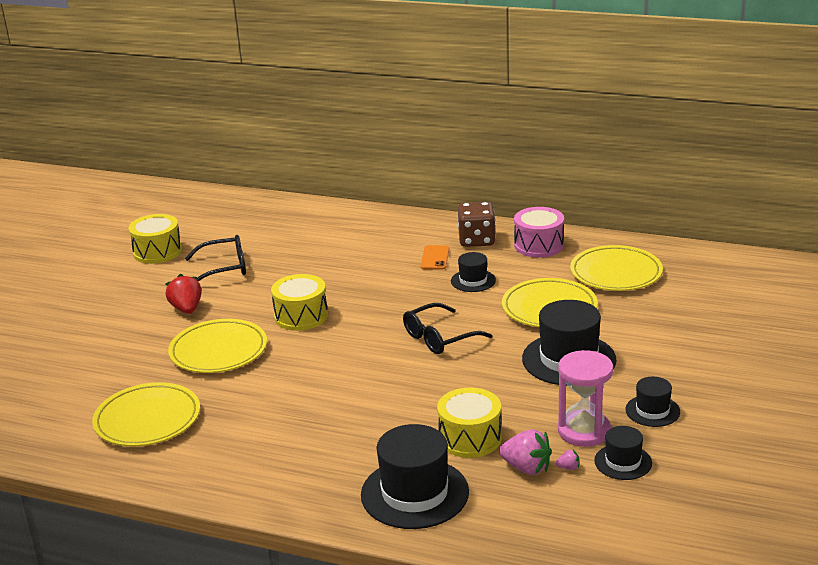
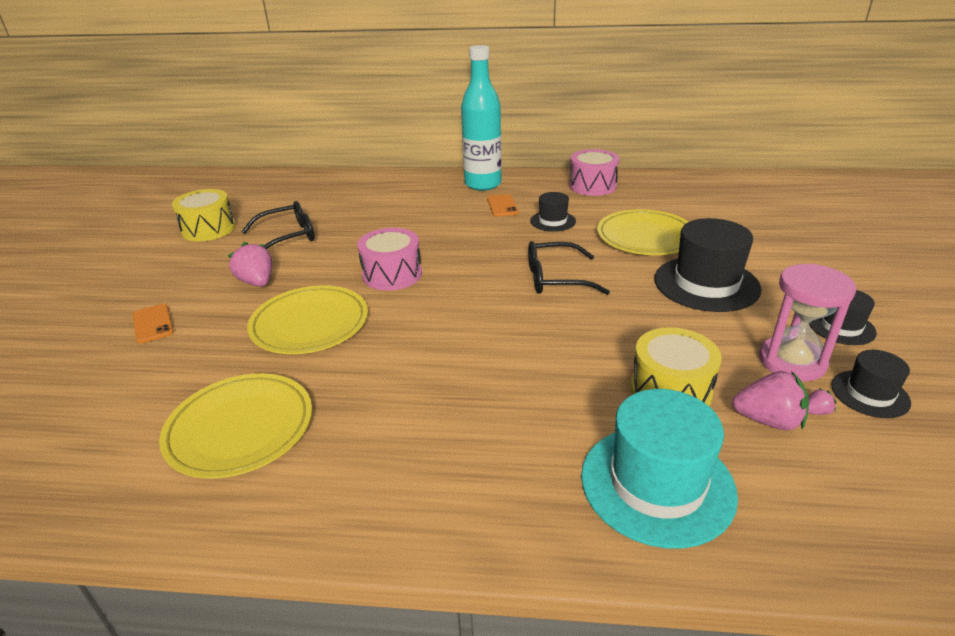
camera: 15 degrees left, 5 degrees up
(98, 334) = (153, 324): none -> orange phone
(187, 309) = (257, 282): red strawberry -> pink strawberry
(301, 316) = (392, 274): yellow drum -> pink drum
(414, 493) = (657, 484): black hat -> turquoise hat
(430, 231) = (483, 184): none -> turquoise bottle
(439, 338) = (556, 279): black glasses -> black glasses turned 45 degrees clockwise
(476, 240) = (532, 187): brown dice -> none
(616, 273) = (681, 201): yellow plate -> none

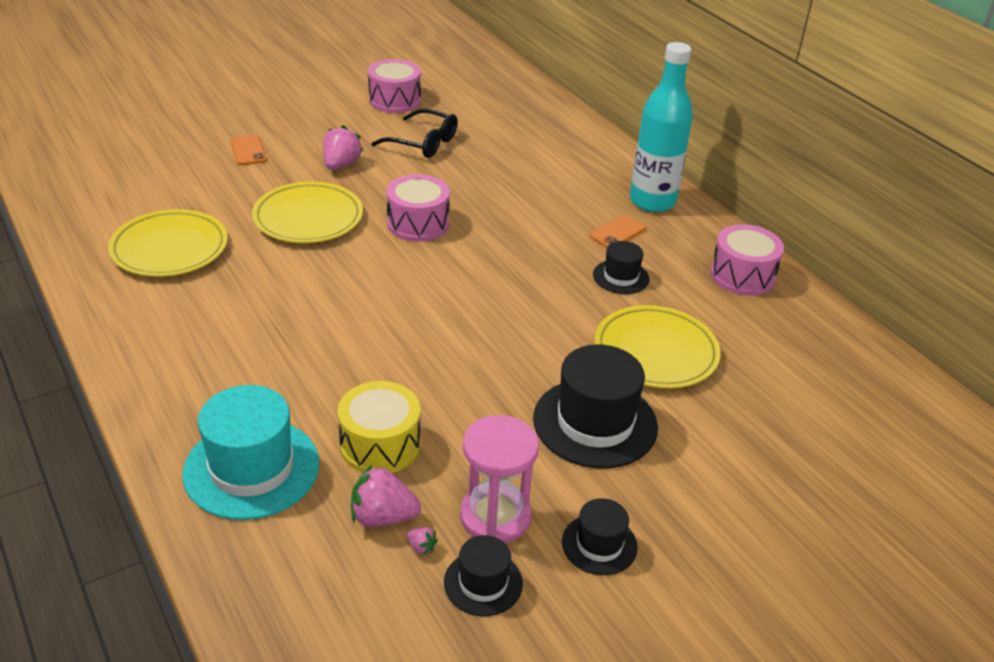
camera: 50 degrees right, 5 degrees up
(153, 324) = (248, 150): orange phone -> orange phone turned 45 degrees counterclockwise
(208, 229) = (395, 100): yellow drum -> pink drum
(556, 279) = (504, 318): black glasses -> none
(768, 420) = (383, 517): pink strawberry -> pink strawberry turned 120 degrees clockwise

